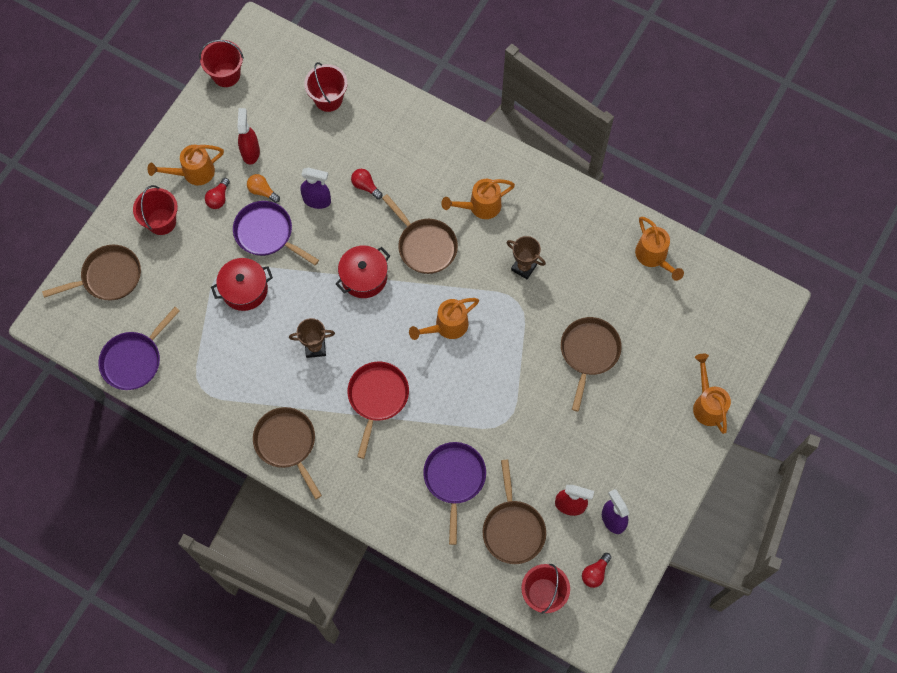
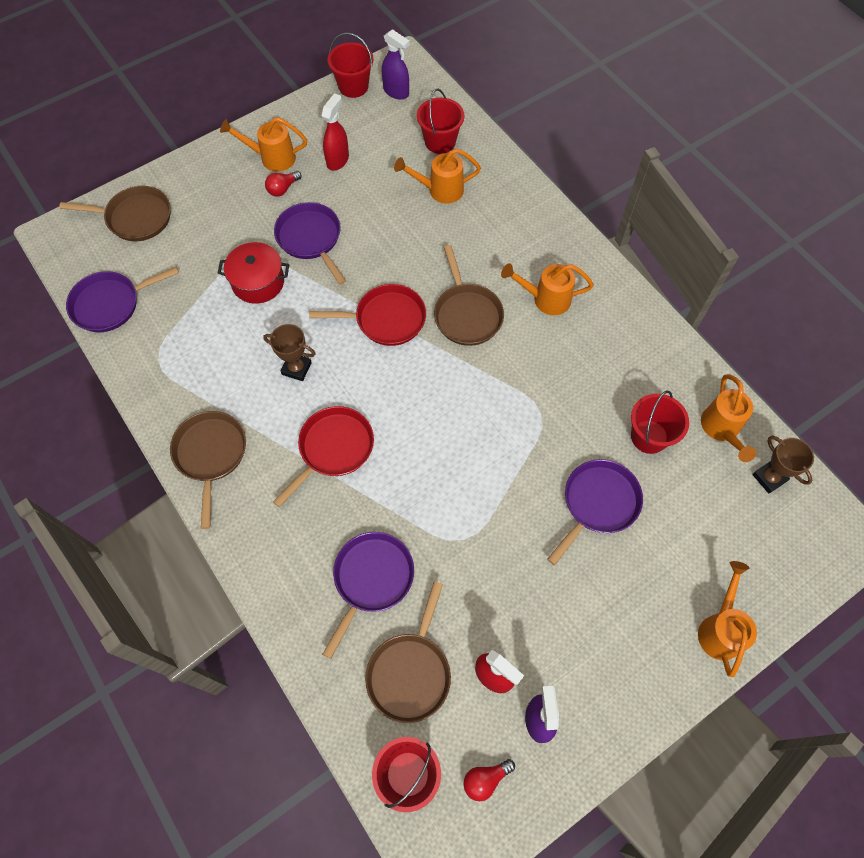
camera: 25 degrees right, 5 degrees down
(161, 221) = (216, 188): red bucket -> red bucket (649, 436)
(262, 191) = (329, 199): orange light bulb -> none
(317, 200) = (378, 228): purple spray bottle -> purple spray bottle (396, 92)
(364, 277) = (386, 319): red pot -> red pan
(365, 186) = (434, 233): red light bulb -> none
(447, 326) = (448, 406): orange watering can -> orange watering can (440, 190)
(524, 267) = (565, 379): brown trophy -> brown trophy (769, 478)
(589, 353) = (598, 503): brown pan -> purple pan

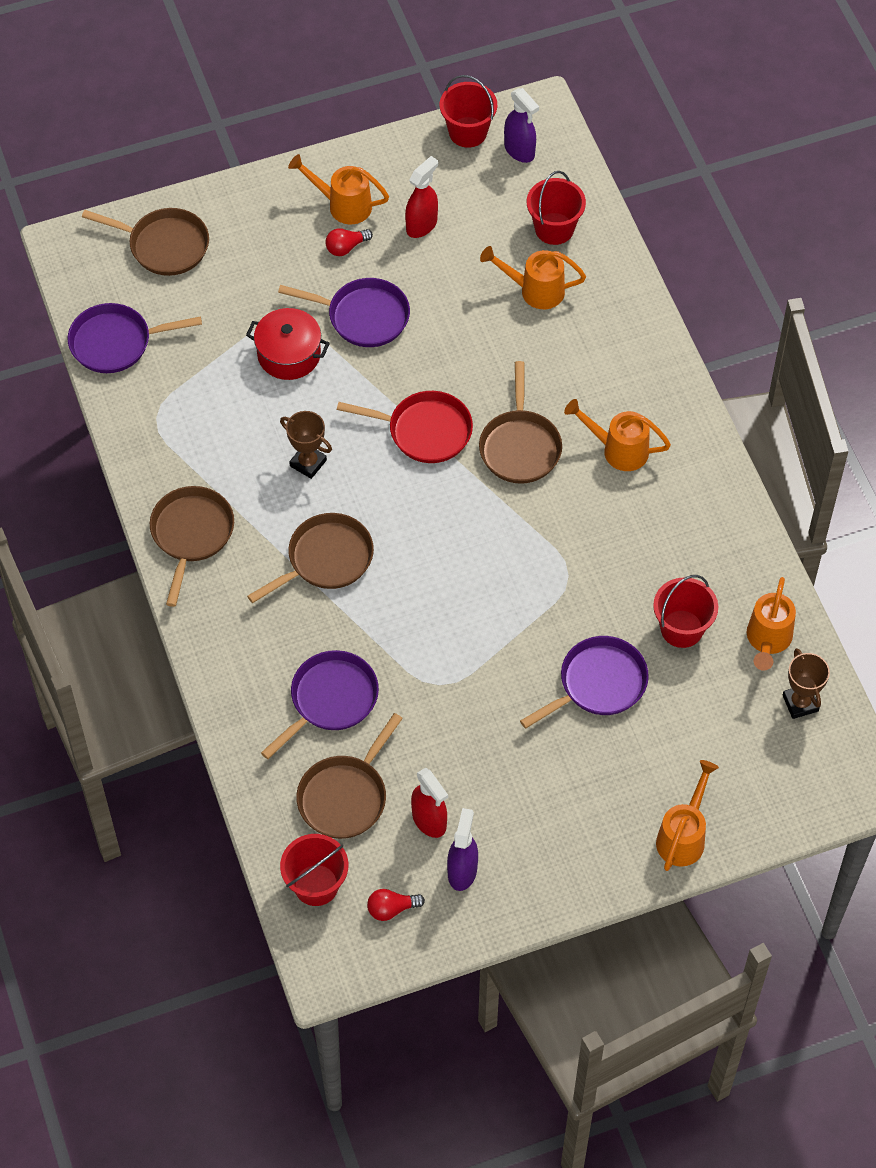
camera: 15 degrees right, 5 degrees down
(311, 239) = (363, 316): purple pan -> purple pan turned 120 degrees clockwise
(333, 449) = (326, 559): red pan -> brown pan

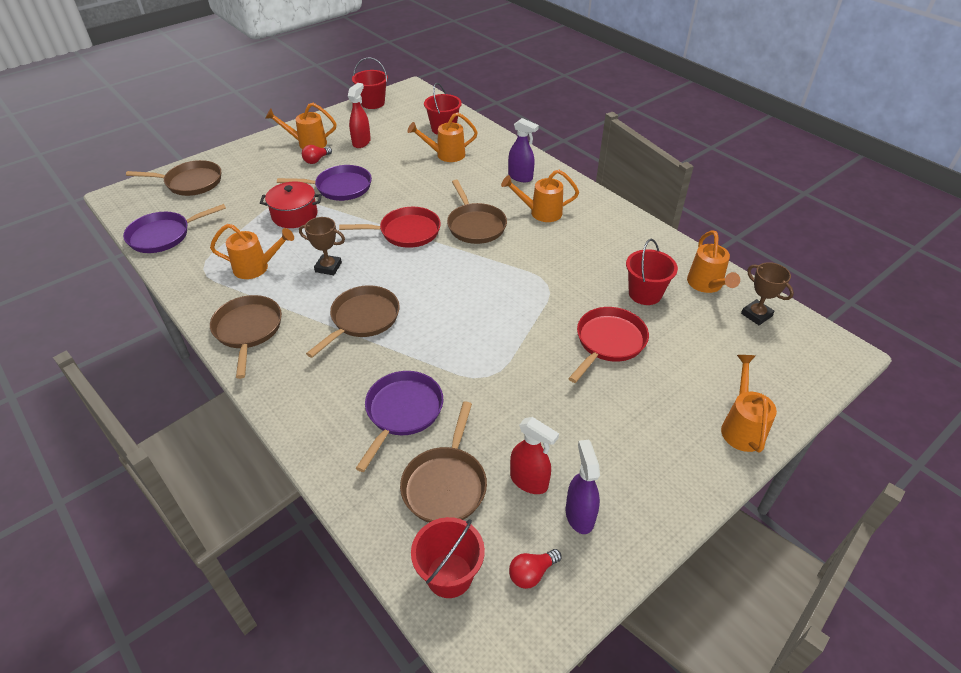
camera: 20 degrees left, 15 degrees down
(220, 436) = (256, 268): none -> orange watering can
(519, 150) = (407, 104): purple spray bottle -> purple spray bottle (520, 177)
(598, 684) = (608, 342): purple pan -> red pan

